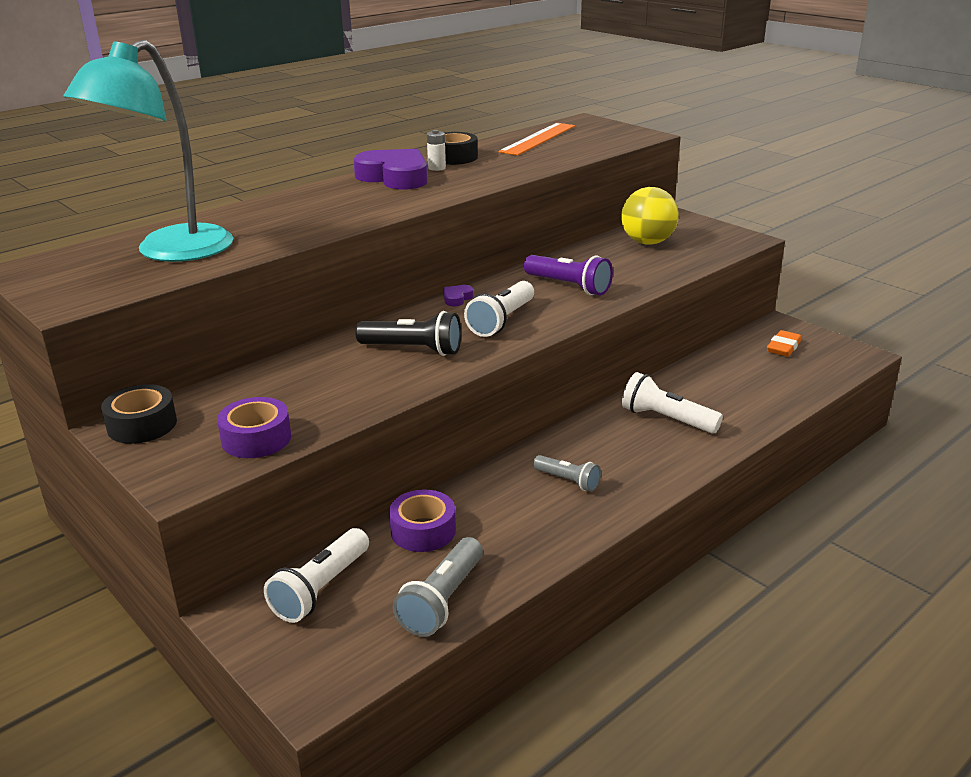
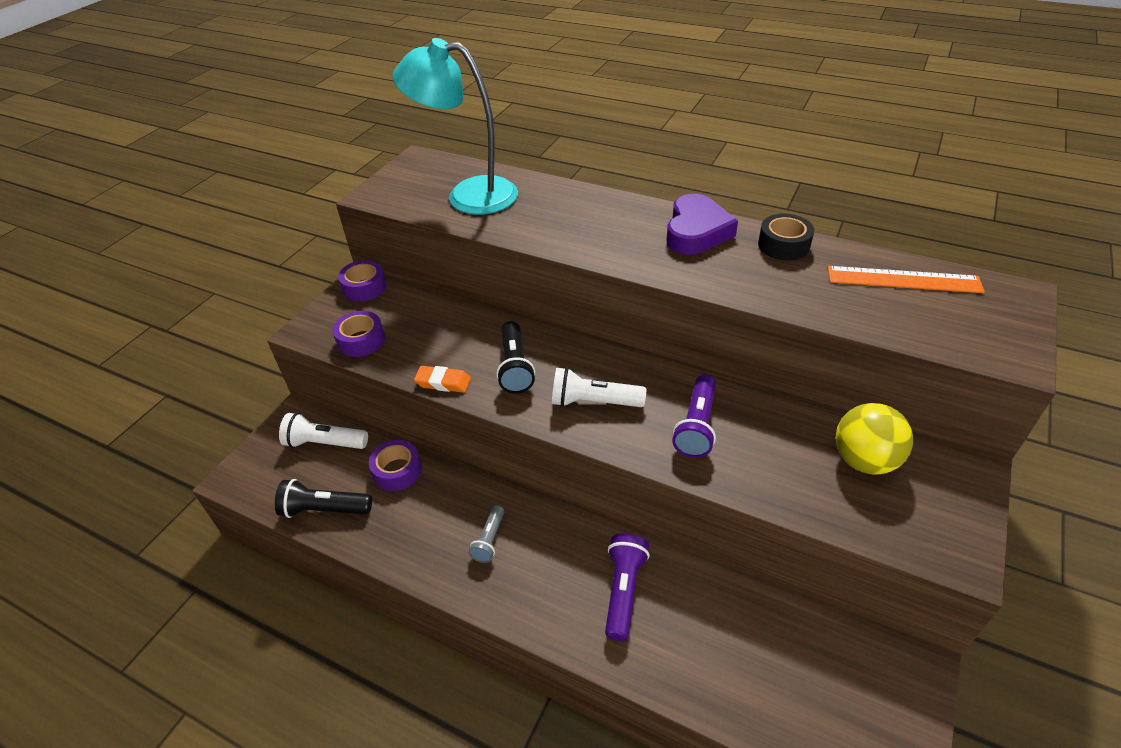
camera: 70 degrees right, 15 degrees up
(142, 425) = (364, 287): black tape -> purple tape
(437, 168) = (742, 245): white battery -> none
(442, 601) = (324, 509): grey flashlight -> black flashlight
(457, 298) = (622, 359): purple heart -> none
(666, 419) = (623, 590): white flashlight -> purple flashlight
(783, 347) = (856, 681): orange eraser -> orange eraser (443, 382)

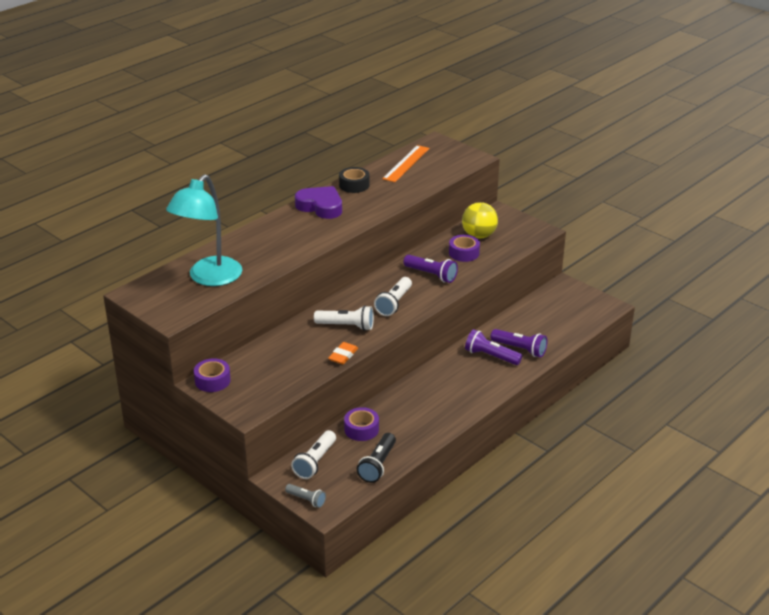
camera: 75 degrees left, 10 degrees down
(361, 340) = (276, 387): purple tape -> purple tape (464, 253)
(489, 540) = (436, 397): grey flashlight -> grey flashlight (306, 500)
(515, 367) = (346, 326): black flashlight -> white flashlight
(664, 633) = (520, 349): none -> purple flashlight

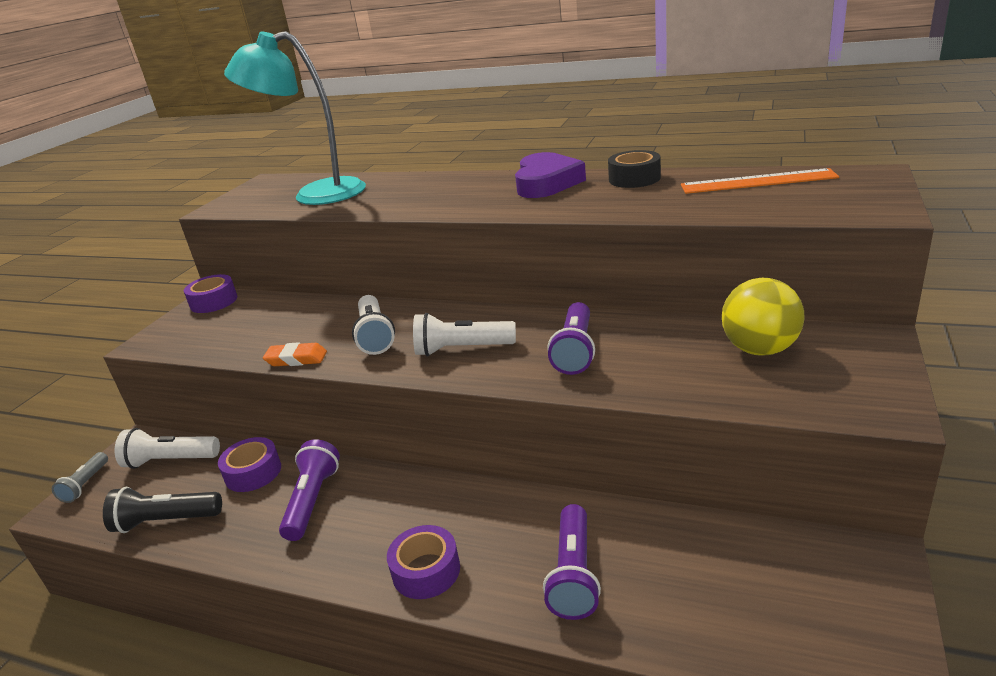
camera: 70 degrees right, 5 degrees down
(464, 253) = (680, 355): purple tape -> purple tape (426, 571)
(491, 356) = (521, 541): purple flashlight -> purple flashlight (312, 500)

